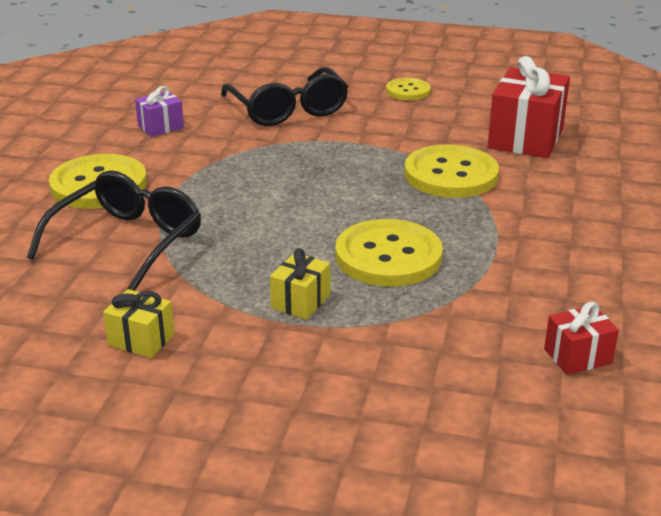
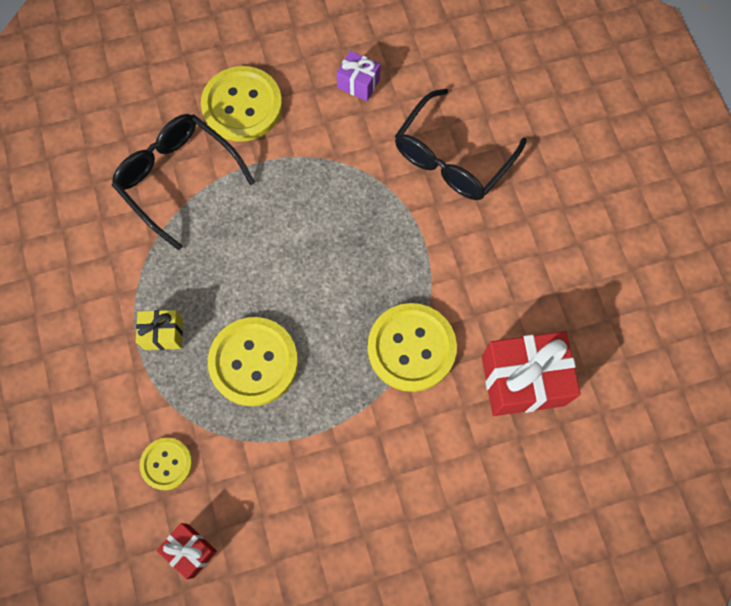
camera: 60 degrees right, 40 degrees up
(128, 242) = (177, 178): black glasses -> black glasses turned 135 degrees counterclockwise
(141, 340) = (72, 263): yellow gift -> none
(408, 91) = (559, 233): yellow button -> yellow button (166, 464)

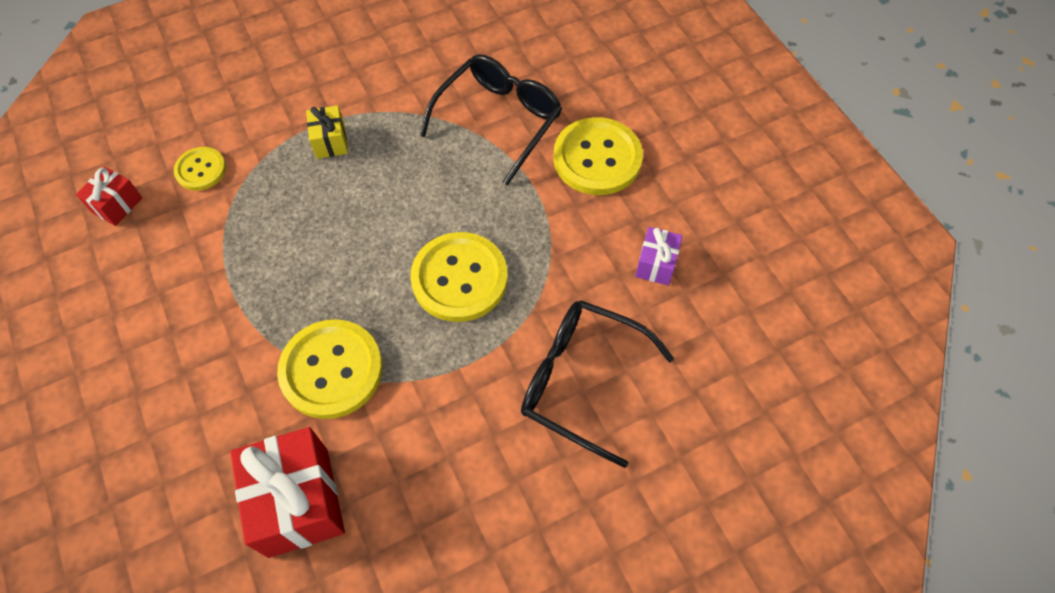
camera: 80 degrees right, 10 degrees down
(253, 362) = (306, 221): yellow button -> yellow button (459, 278)

